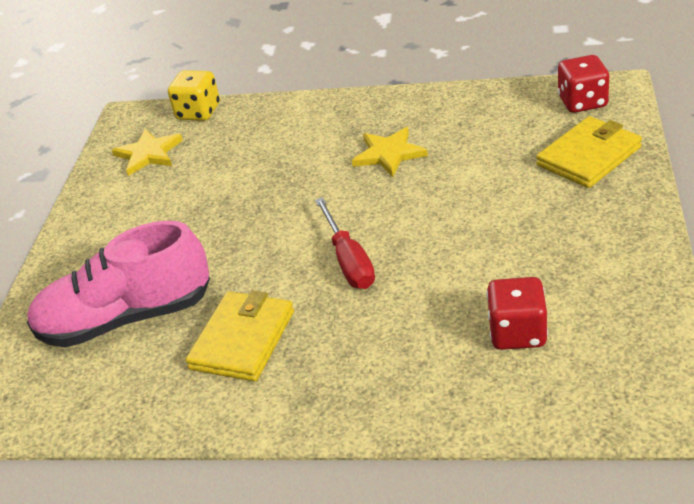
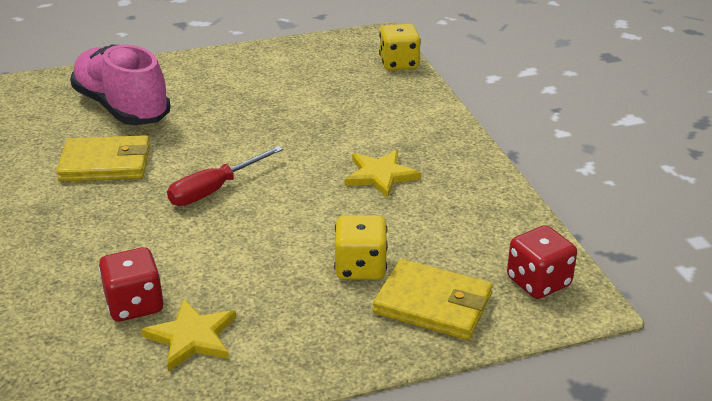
camera: 60 degrees right, 5 degrees down
(148, 154) = (328, 59): yellow star -> yellow star (192, 337)
(523, 186) = (360, 267): none -> yellow dice

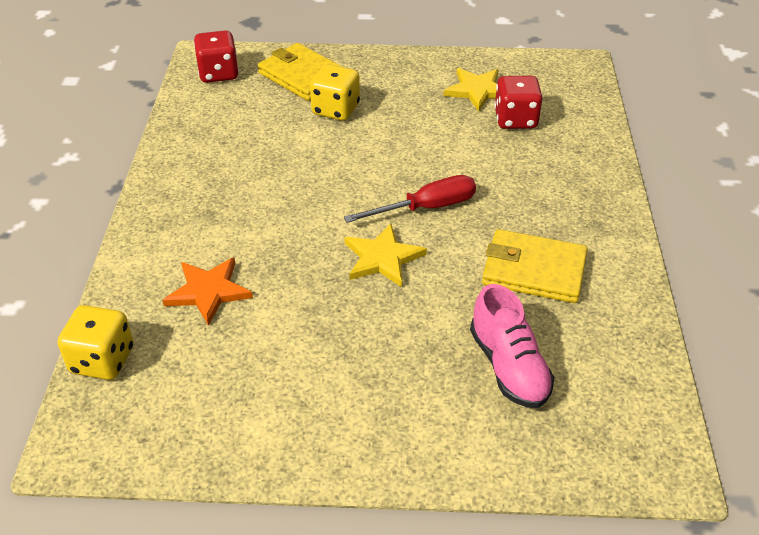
camera: 160 degrees left, 10 degrees up
(122, 107) = (509, 366): pink shoe -> pink shoe, size x0.64
(362, 104) = (208, 291): none -> orange star
(380, 175) = (261, 186): yellow star -> yellow star (382, 258)

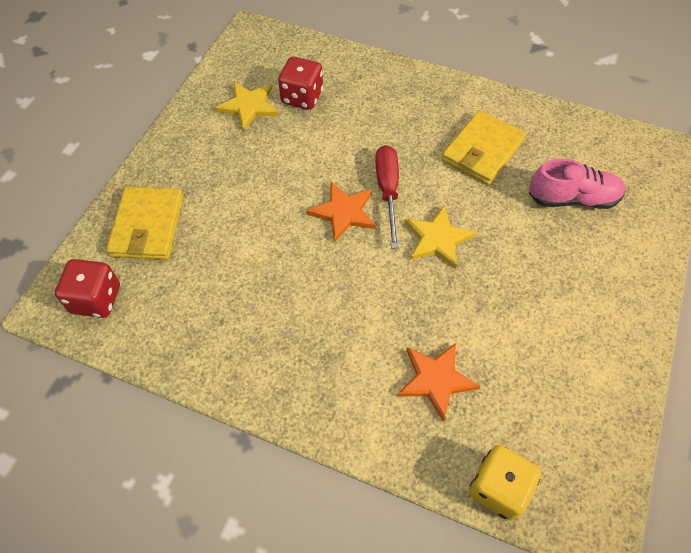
camera: 70 degrees left, 15 degrees up
(302, 76) = (148, 226): yellow wallet -> yellow wallet turned 60 degrees counterclockwise
(336, 109) = (219, 214): yellow dice -> none
(380, 183) = (343, 212): none -> orange star

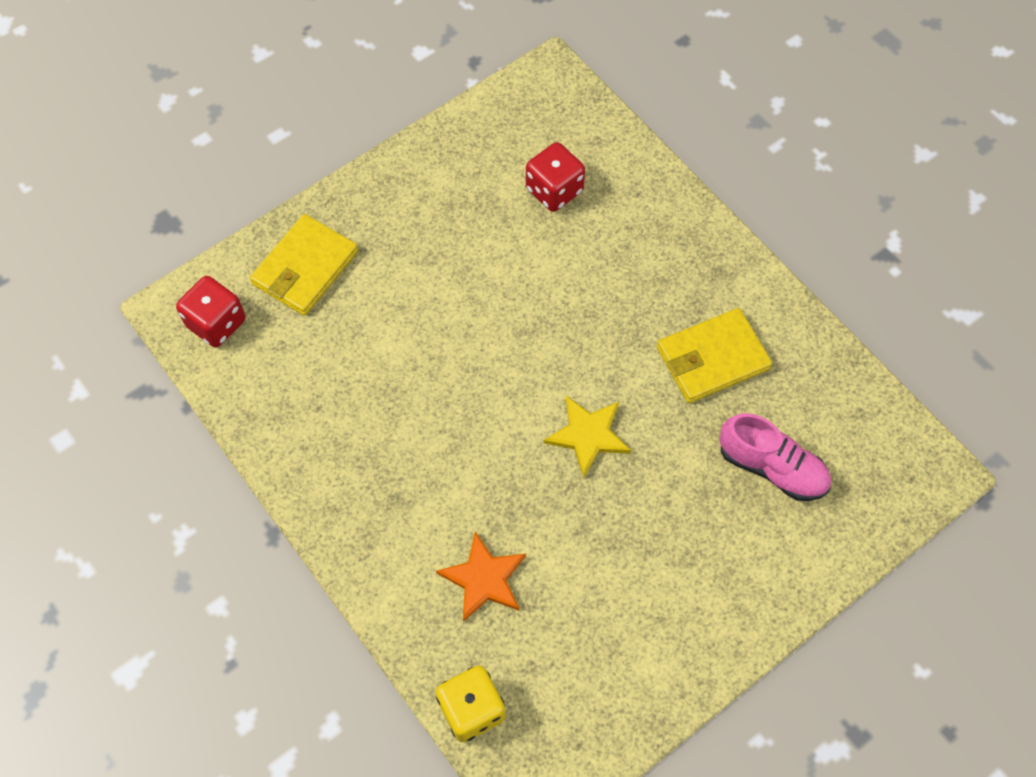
camera: 30 degrees right, 5 degrees up
(249, 106) = (488, 174): yellow star -> none
(343, 212) = (509, 354): orange star -> none
(388, 191) = (573, 353): red screwdriver -> none

